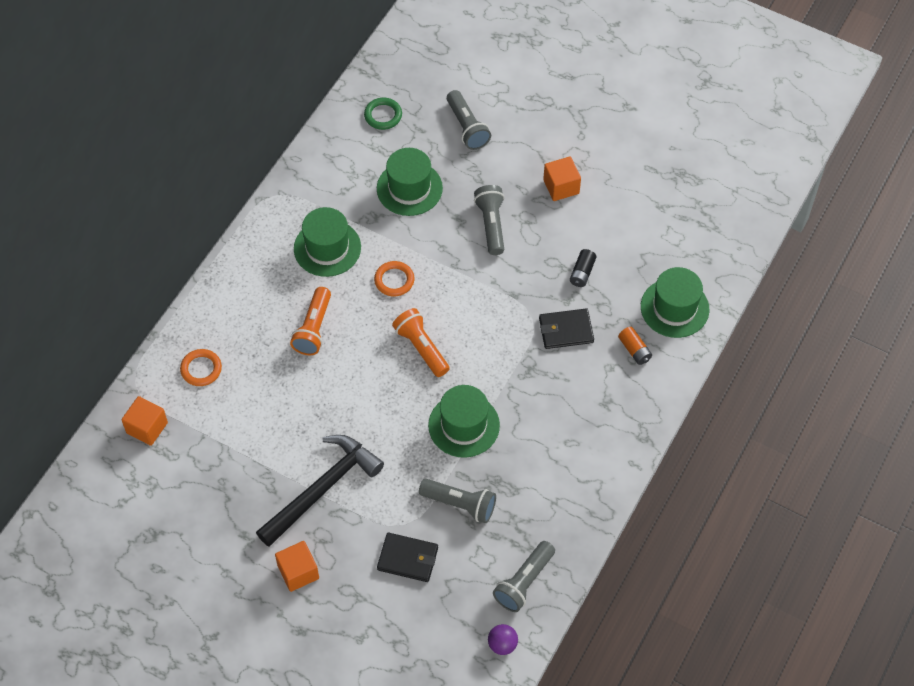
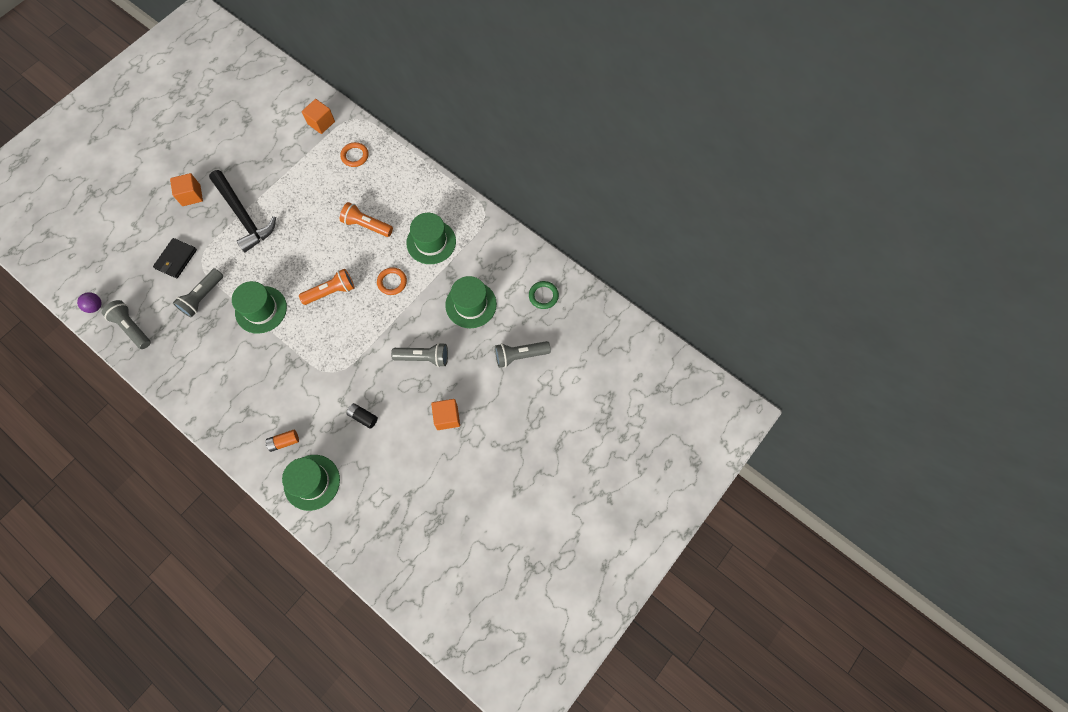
camera: 100 degrees right, 10 degrees up
(566, 330) = (316, 394): black wallet -> none

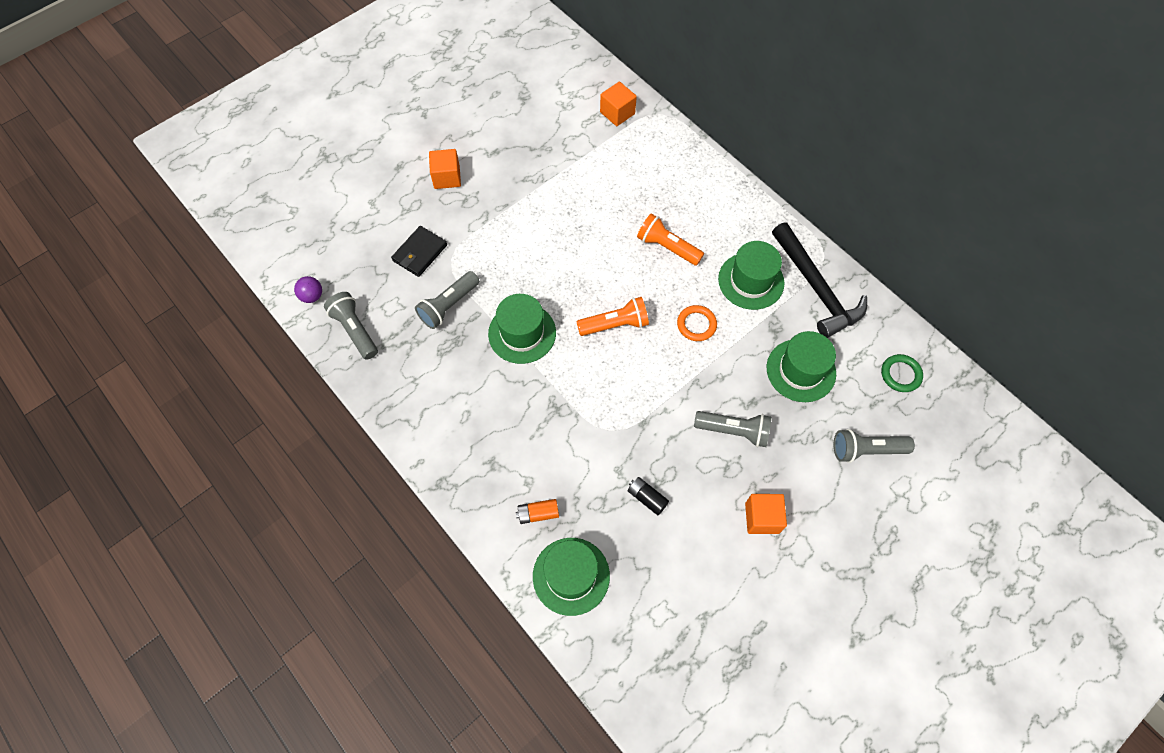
camera: 10 degrees right, 5 degrees down
(244, 216) = (510, 212): black hammer -> black hammer (816, 288)
(355, 156) = (657, 159): orange ring -> none

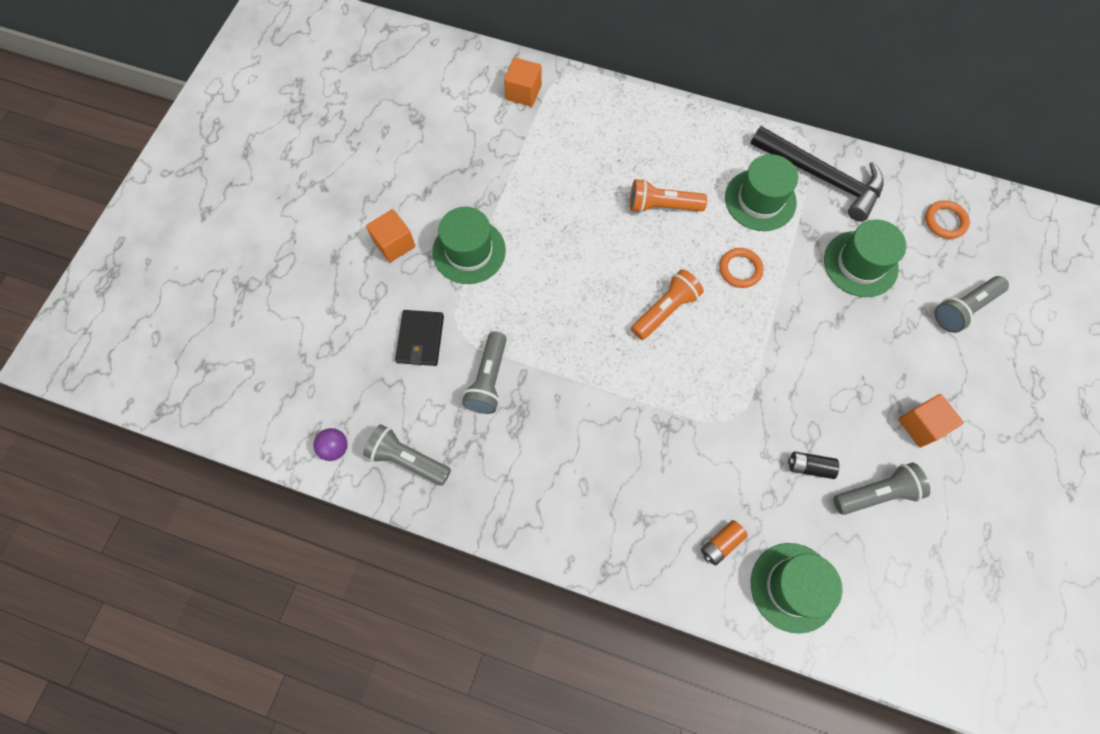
camera: 30 degrees left, 5 degrees up
(522, 333) = (582, 368): green hat -> green hat (469, 251)
(734, 431) = (842, 355): grey flashlight -> grey flashlight (876, 493)
(900, 374) = (945, 221): green ring -> orange ring

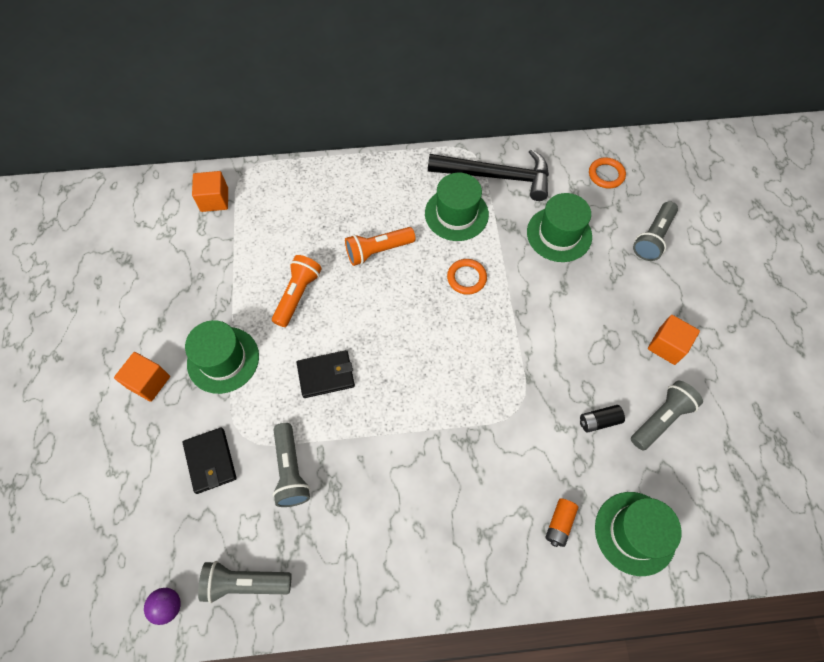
camera: 25 degrees left, 5 degrees down
(558, 306) = (326, 375): none -> black wallet
(665, 310) = (420, 339): orange flashlight -> orange flashlight (298, 295)

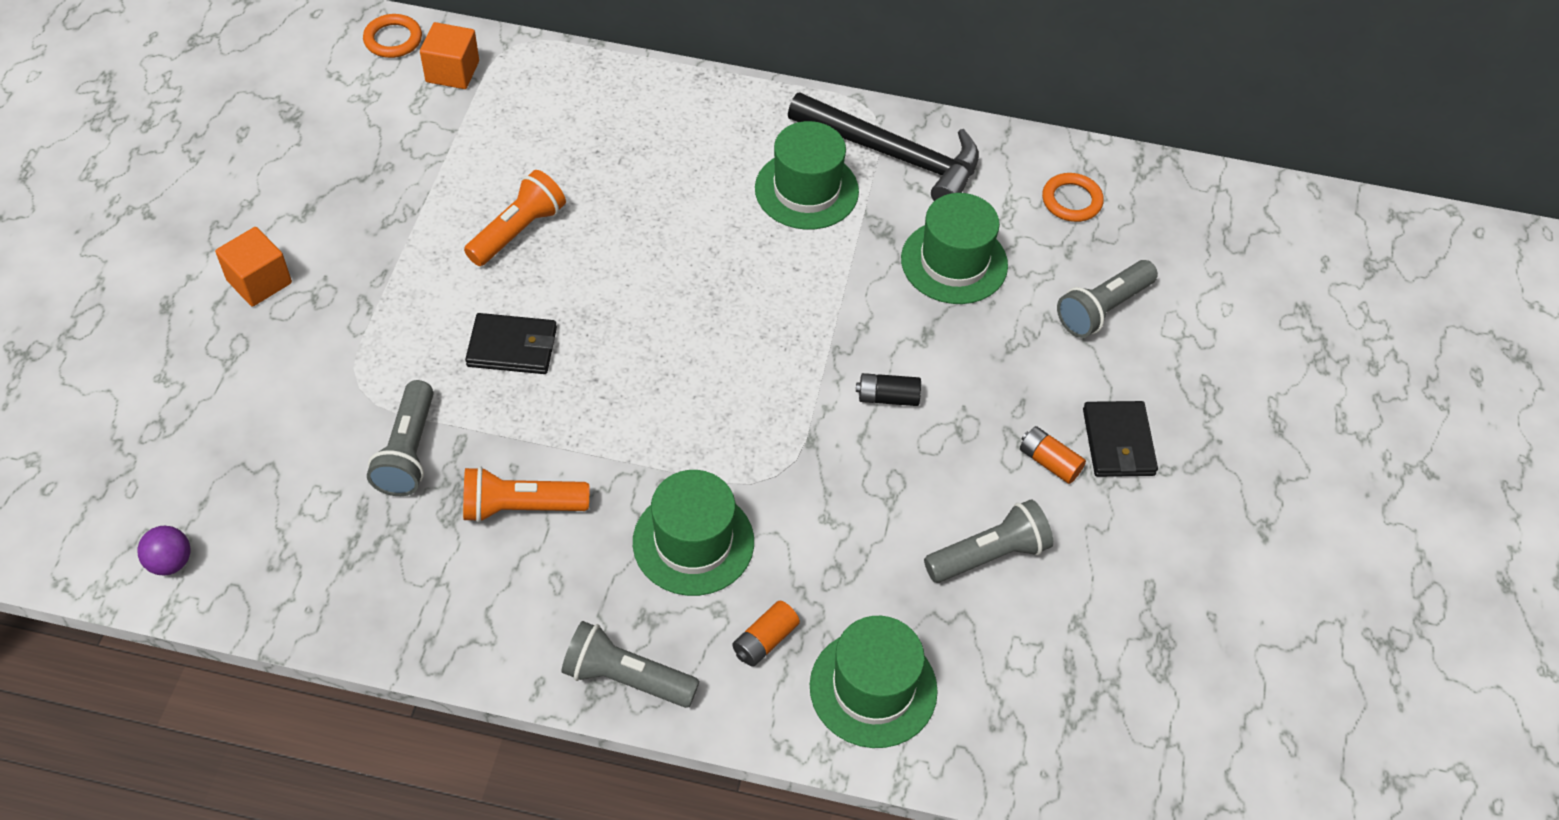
camera: 15 degrees right, 10 degrees down
(210, 461) = (302, 406): black wallet -> black wallet (1118, 442)
(223, 359) = (374, 284): green hat -> green hat (693, 542)
(245, 582) = (285, 568): grey flashlight -> grey flashlight (626, 678)
(378, 251) = (663, 206): orange flashlight -> orange flashlight (520, 507)
(466, 278) = (780, 281): orange ring -> orange ring (393, 39)
(599, 421) = (891, 529): black battery -> black battery (887, 397)
(667, 346) = (1049, 462): orange cube -> orange battery

